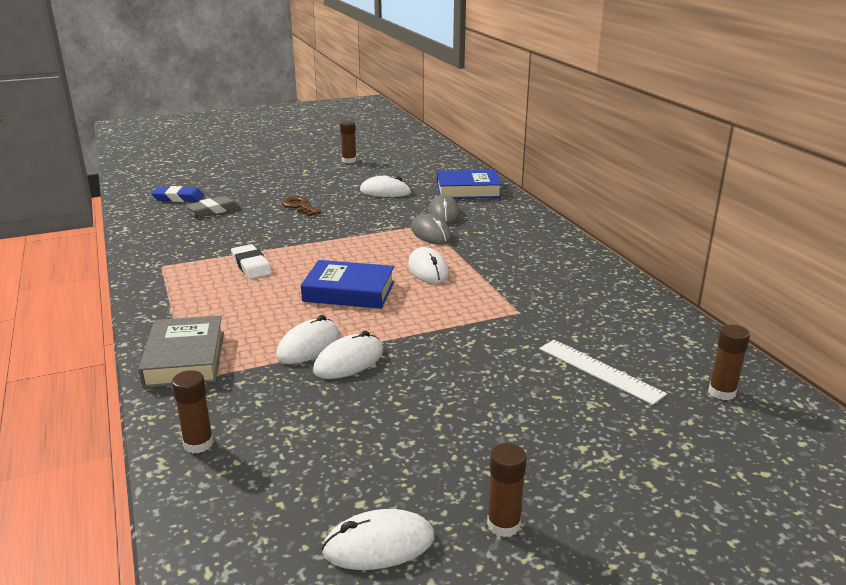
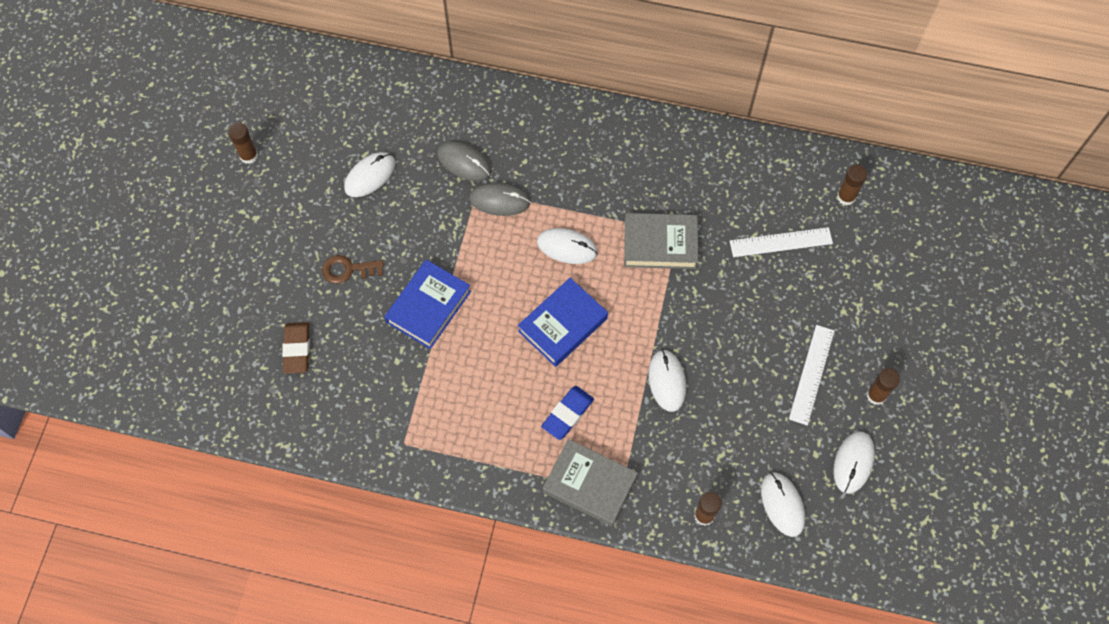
camera: 55 degrees left, 40 degrees up
(178, 198) = (232, 368): blue eraser -> blue eraser (567, 414)
(213, 210) = (297, 349): grey eraser -> brown eraser
(251, 265) = (459, 373): white eraser -> none
(308, 346) = (628, 396): white mouse -> white mouse (782, 504)
(468, 190) = (424, 106): blue book -> blue book (428, 307)
(468, 454) = (811, 374): none -> white ruler
(494, 308) = (660, 244): none -> grey book

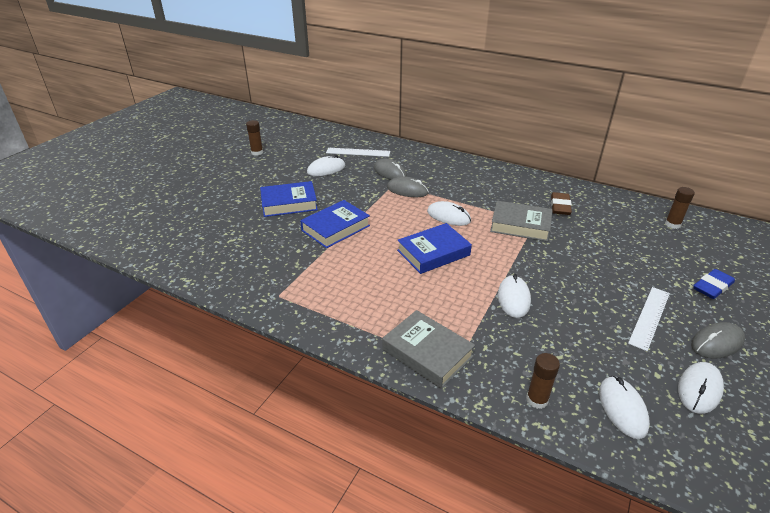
camera: 15 degrees right, 30 degrees down
(297, 349) = (230, 233): brown eraser -> brown eraser (560, 206)
(348, 269) = (289, 203): brown key -> blue book
(567, 414) = (421, 303): blue eraser -> blue eraser (712, 287)
(781, 242) = (619, 238): white ruler -> white ruler (358, 152)
(876, 395) = (717, 343): brown glue stick -> grey mouse

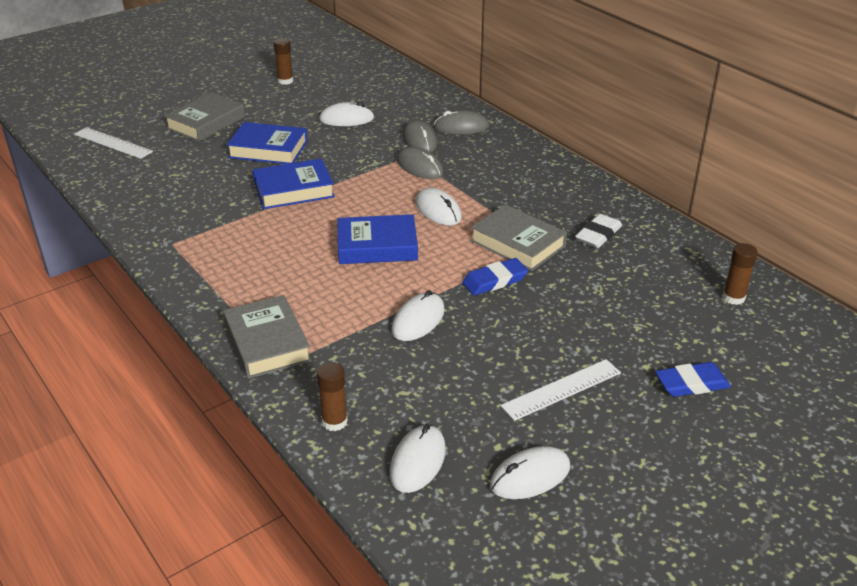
camera: 25 degrees right, 0 degrees up
(222, 195) = (206, 123): none -> grey book
(358, 152) = (405, 106): white ruler -> white ruler (113, 143)
(532, 254) = (495, 280): none -> blue eraser
(560, 206) = (598, 235): brown eraser -> white eraser
(717, 343) = (614, 441): grey mouse -> grey mouse (461, 127)

